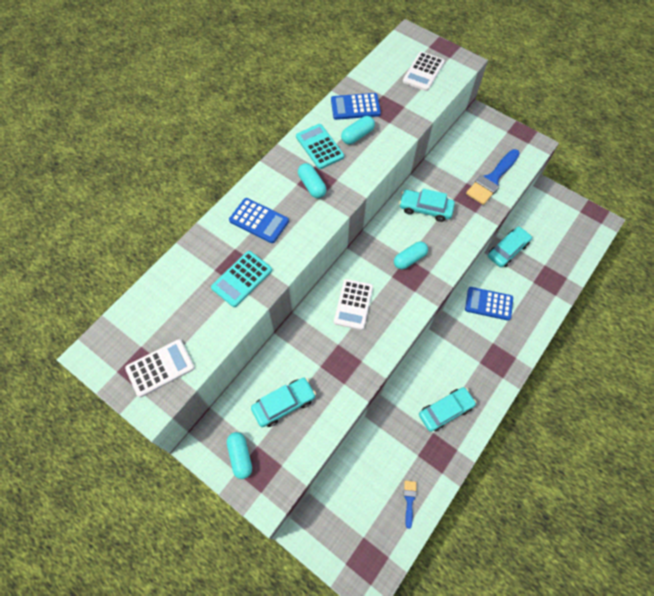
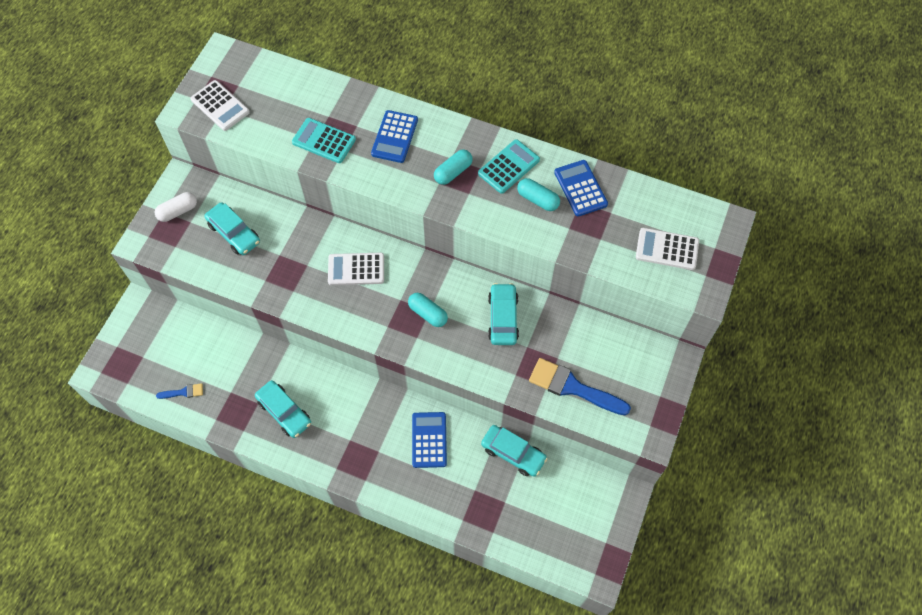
camera: 75 degrees right, 0 degrees up
(240, 456) = (178, 211): turquoise capsule -> white capsule

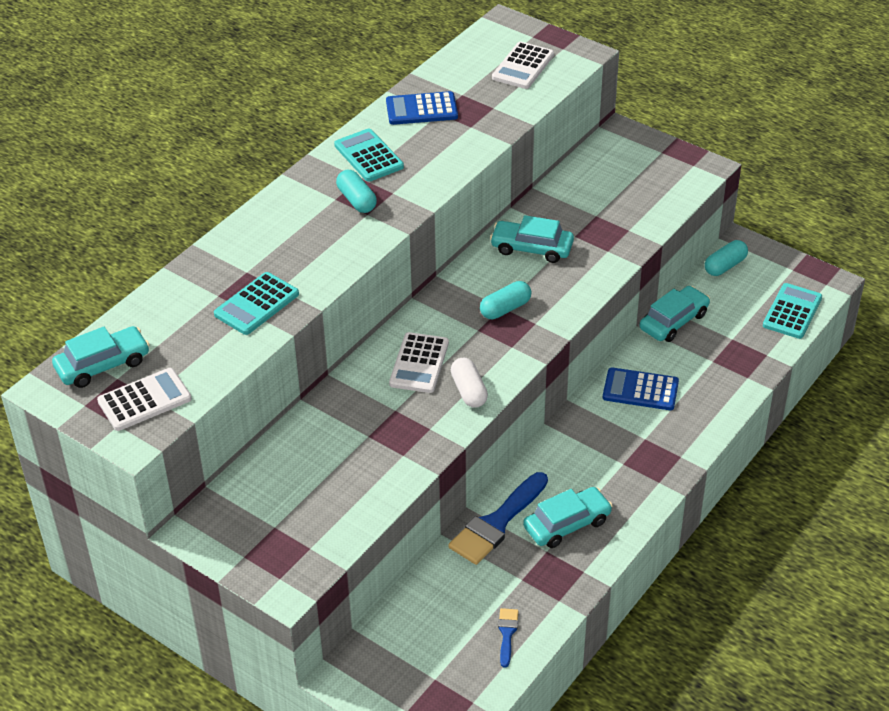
camera: 75 degrees left, 20 degrees down
(178, 211) = (250, 539): white capsule -> white capsule (469, 391)
(234, 233) = (314, 479): turquoise car -> turquoise car (103, 365)
(394, 137) = (281, 241): blue calculator -> none
(537, 199) = (424, 142): turquoise capsule -> turquoise capsule (725, 266)
(551, 548) = (792, 312): none -> turquoise calculator
(573, 387) = (635, 211): blue brush -> blue brush (497, 523)

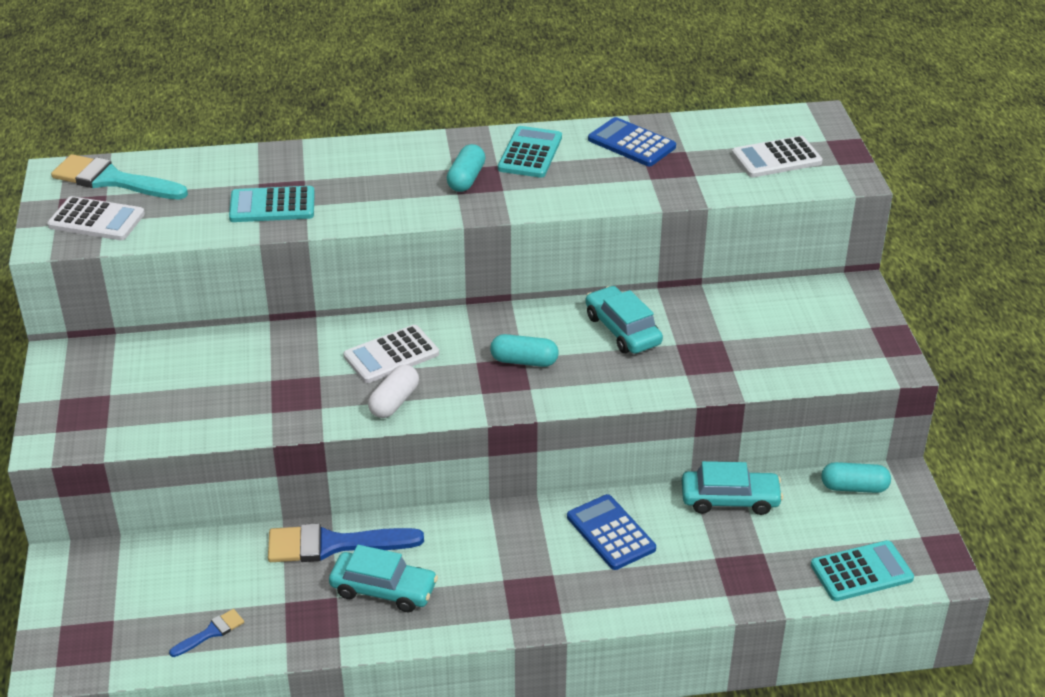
camera: 45 degrees right, 5 degrees down
(103, 365) = (113, 180): turquoise car -> turquoise brush

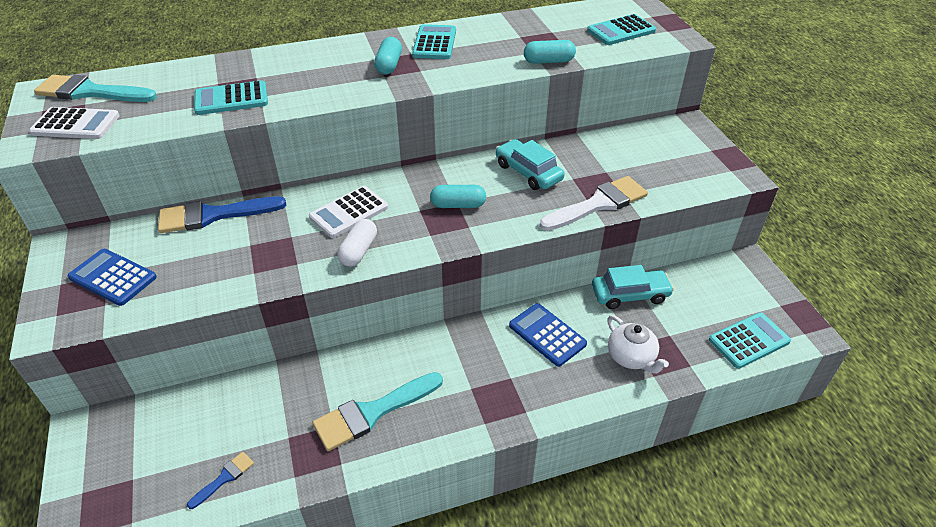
camera: 10 degrees left, 5 degrees up
(333, 544) = (323, 377): blue brush -> blue brush (213, 215)
(383, 590) = (372, 412): turquoise car -> turquoise brush
(631, 143) = (510, 30): blue calculator -> blue calculator (113, 277)
(697, 379) = (598, 204): none -> white brush
(706, 571) = (631, 357): none -> white teapot
(776, 158) = (621, 31): white calculator -> turquoise calculator
(854, 487) = (717, 273): turquoise capsule -> turquoise capsule (548, 61)

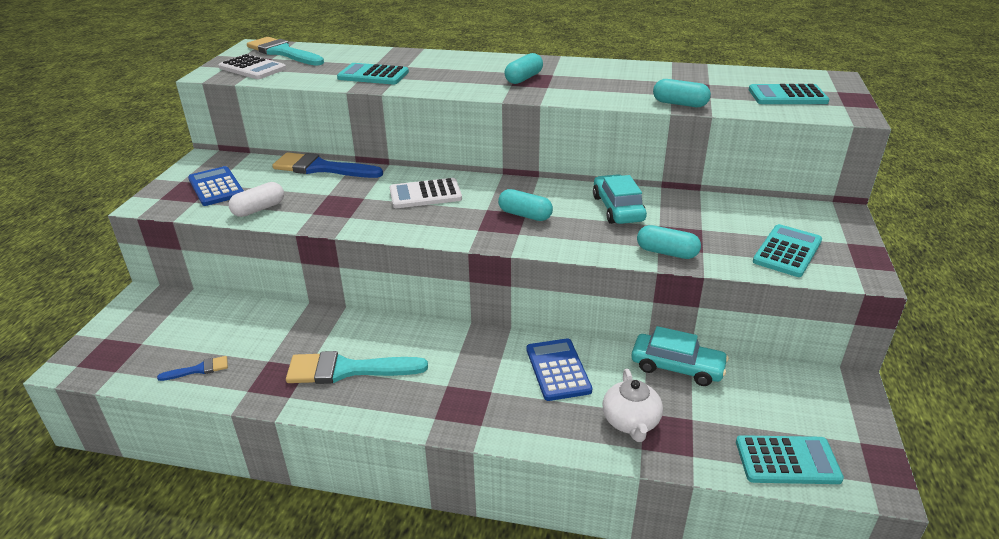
camera: 30 degrees right, 10 degrees down
(359, 251) = (406, 223): white capsule -> white capsule (259, 209)
(434, 43) = (582, 71): turquoise calculator -> turquoise calculator (787, 251)
(598, 204) = (667, 252): white brush -> turquoise capsule

